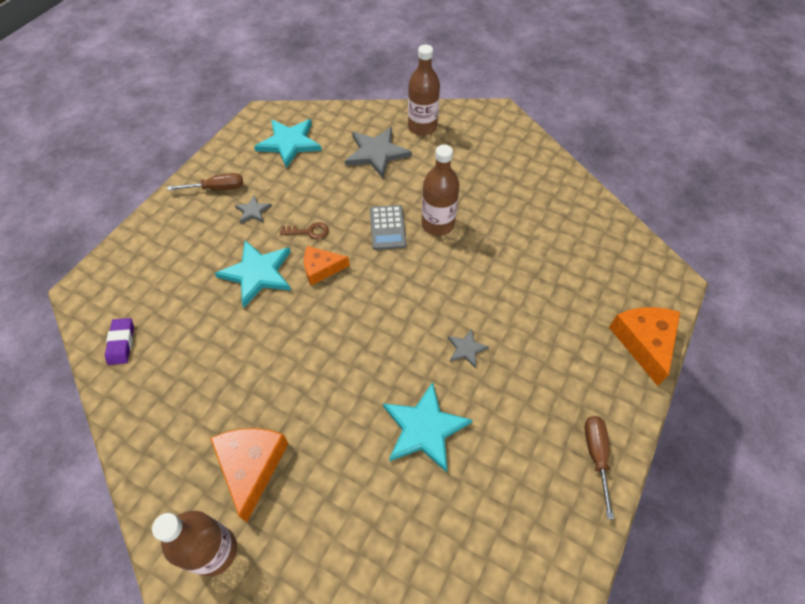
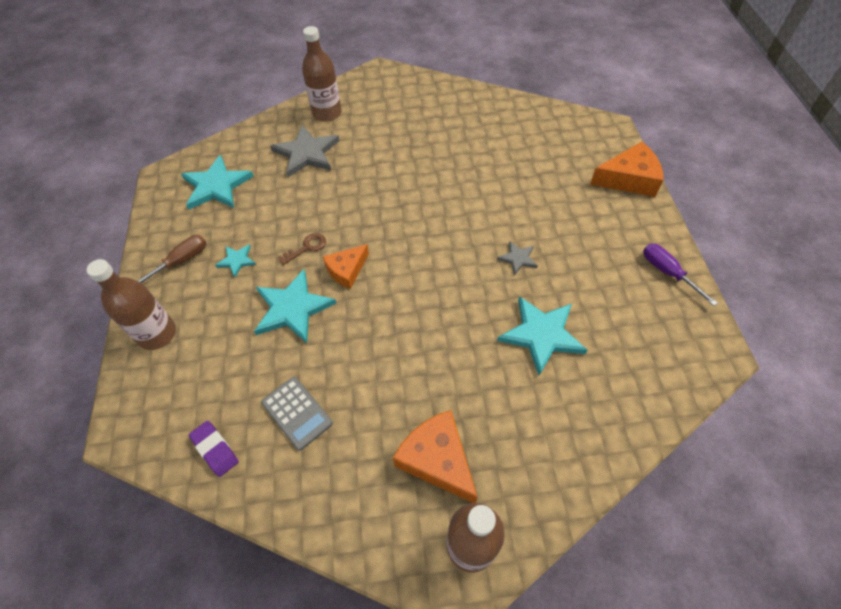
camera: 35 degrees left, 0 degrees up
(253, 211) = (237, 260): grey star -> turquoise star
(387, 228) = (372, 206): grey calculator -> grey calculator (297, 413)
(438, 224) = (410, 181): brown bottle -> brown bottle (157, 334)
(596, 455) = (667, 272): brown screwdriver -> purple screwdriver
(644, 342) = (628, 179): orange cheese -> orange cheese turned 120 degrees clockwise

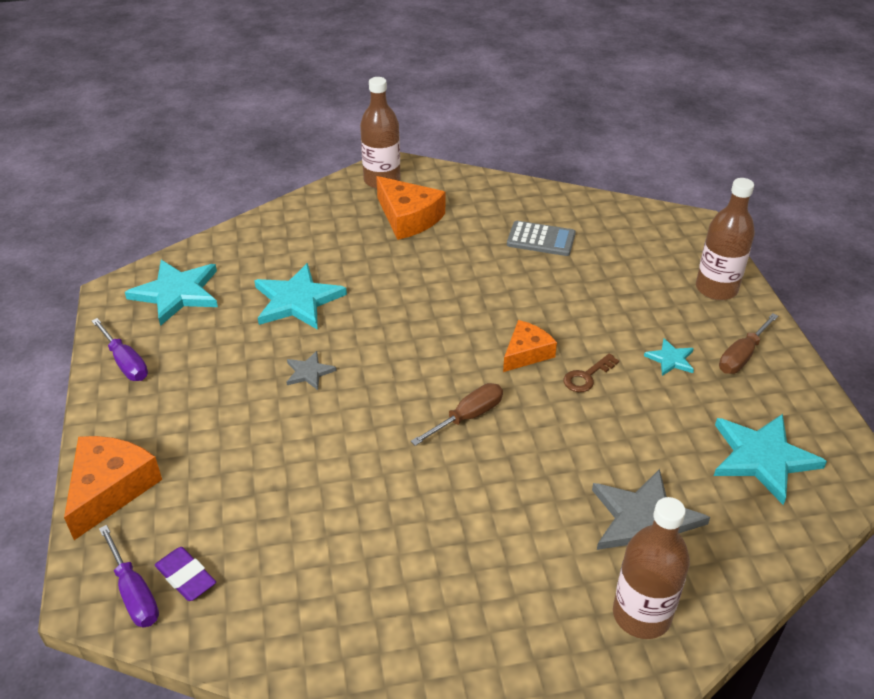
camera: 175 degrees right, 15 degrees down
(215, 449) = (604, 217): purple eraser -> purple eraser (186, 577)
(292, 308) = (578, 314): turquoise star -> turquoise star (177, 293)
(297, 413) = (541, 239): grey calculator -> grey calculator turned 150 degrees clockwise
(399, 219) = (468, 416): none -> brown screwdriver
(588, 127) = (134, 593): none -> purple screwdriver
(628, 179) = (110, 489): orange cheese -> orange cheese turned 120 degrees clockwise

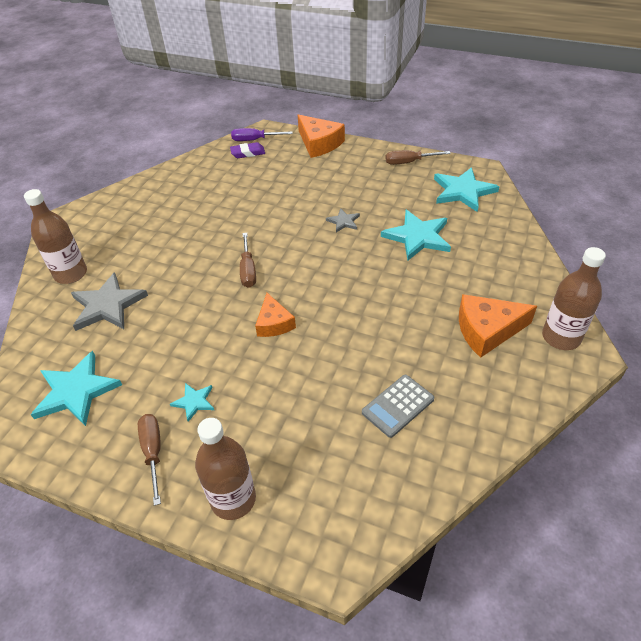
camera: 125 degrees right, 5 degrees up
(126, 363) = (408, 162): purple screwdriver -> brown screwdriver
(586, 376) = (225, 342): brown key -> none

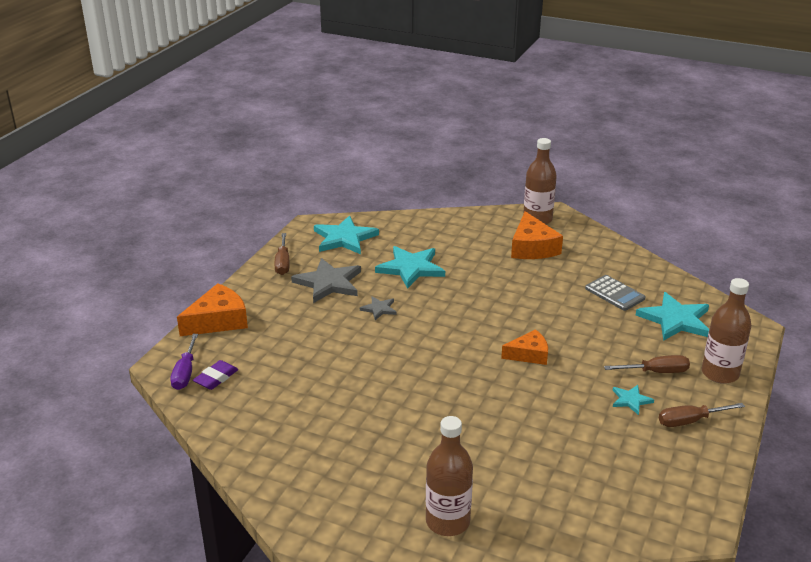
camera: 90 degrees left, 15 degrees down
(76, 391) = (632, 484): turquoise star -> turquoise star (675, 320)
(107, 305) = (505, 477): grey star -> grey star (329, 283)
(248, 153) = (216, 378): purple eraser -> purple eraser turned 45 degrees clockwise
(248, 270) = (452, 372): brown screwdriver -> brown screwdriver (657, 372)

